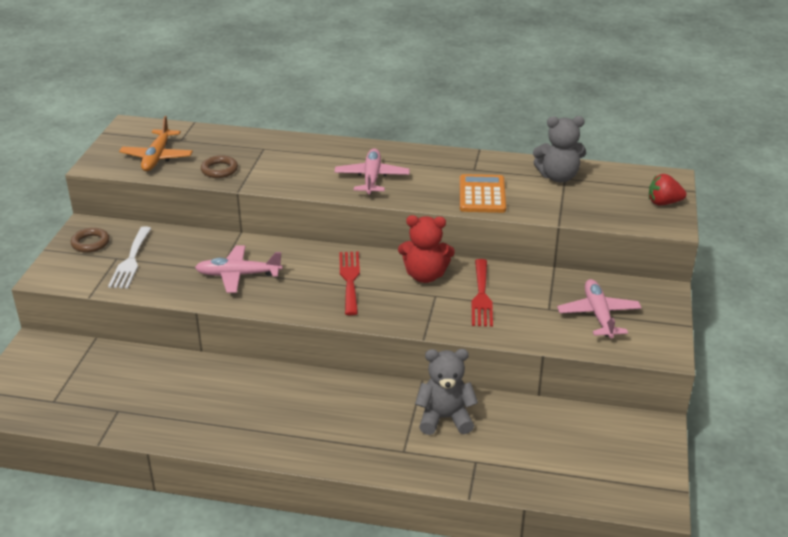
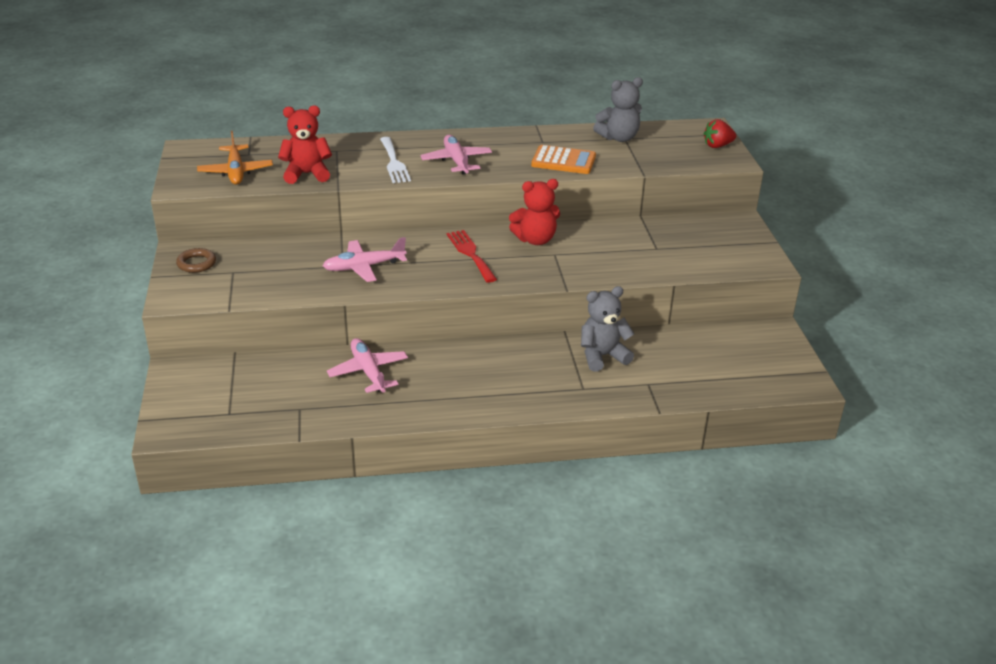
camera: 20 degrees left, 0 degrees up
(131, 261) = (249, 272): white fork -> white fork (394, 162)
(219, 170) = (307, 174): brown ring -> red teddy bear
(481, 296) = (594, 248): red fork -> none
(482, 195) = (563, 161): orange calculator -> orange calculator turned 120 degrees clockwise
(598, 315) = (700, 246): pink plane -> pink plane (368, 372)

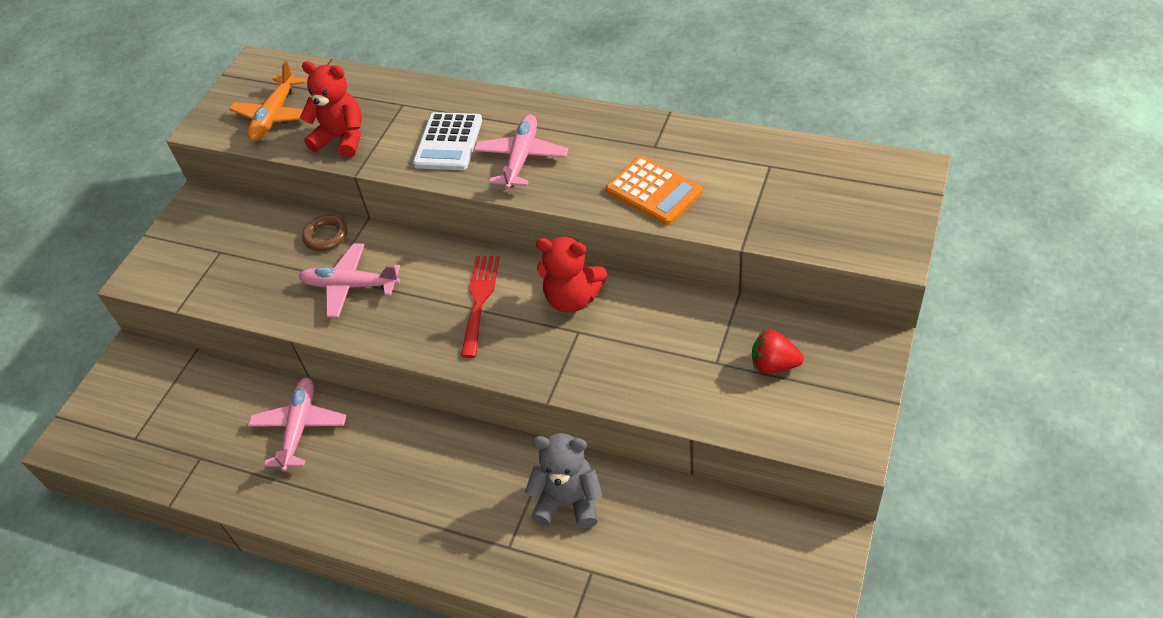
camera: 35 degrees right, 15 degrees up
(196, 263) = (195, 228): brown ring -> brown ring (326, 236)
(394, 162) = (448, 142): white fork -> white calculator
(618, 138) = (761, 163): grey teddy bear -> none
(717, 146) = (893, 214): red strawberry -> red strawberry (773, 365)

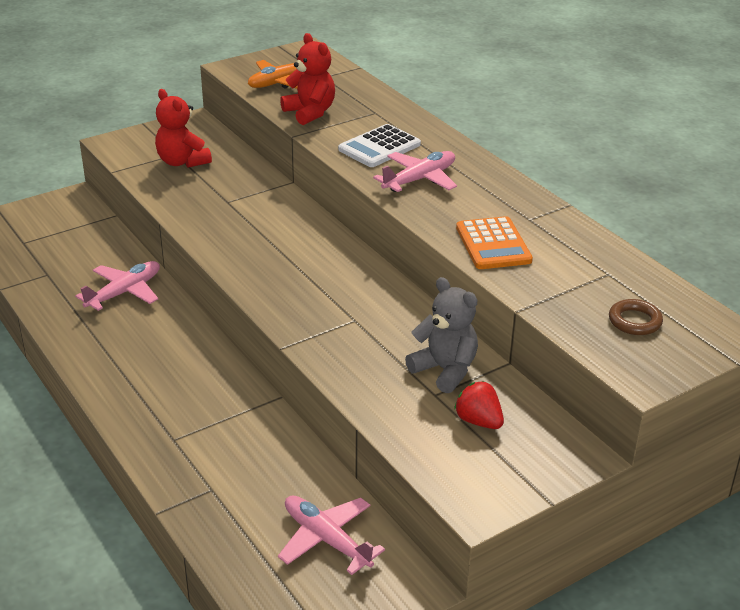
camera: 30 degrees right, 15 degrees down
(326, 236) = (252, 178): brown ring -> brown ring (634, 321)
(350, 286) = (233, 213): pink plane -> pink plane (326, 539)
(480, 300) = (308, 265): red fork -> none
(568, 501) = (246, 438): grey teddy bear -> grey teddy bear (445, 370)
(572, 298) = (375, 299): red teddy bear -> red teddy bear (182, 162)

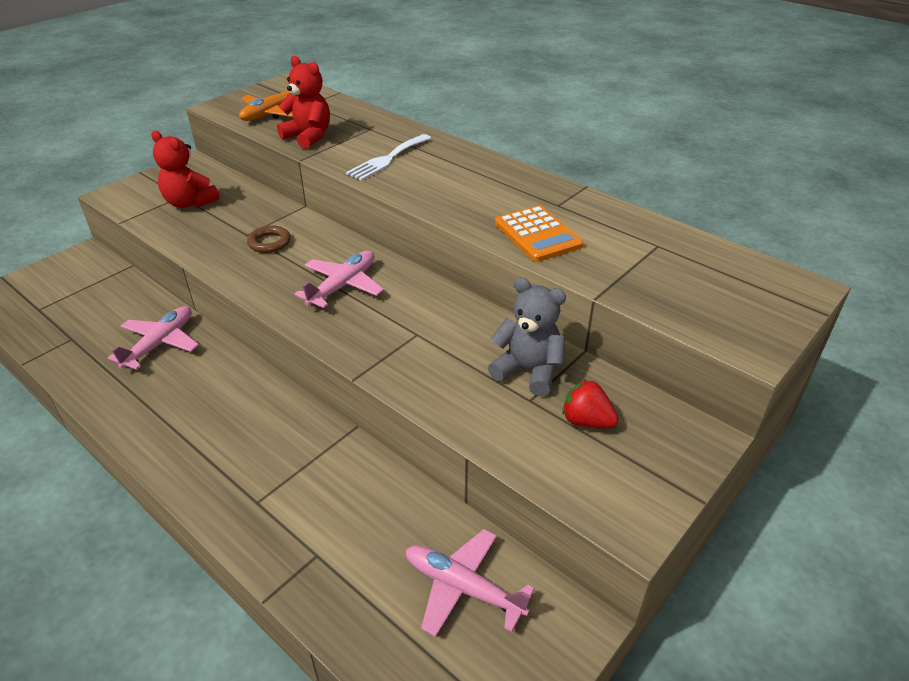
camera: 15 degrees left, 5 degrees up
(379, 147) = (387, 159): white calculator -> white fork
(419, 179) = (438, 183): pink plane -> pink plane (343, 286)
(634, 321) = (709, 289): brown ring -> brown ring (269, 242)

